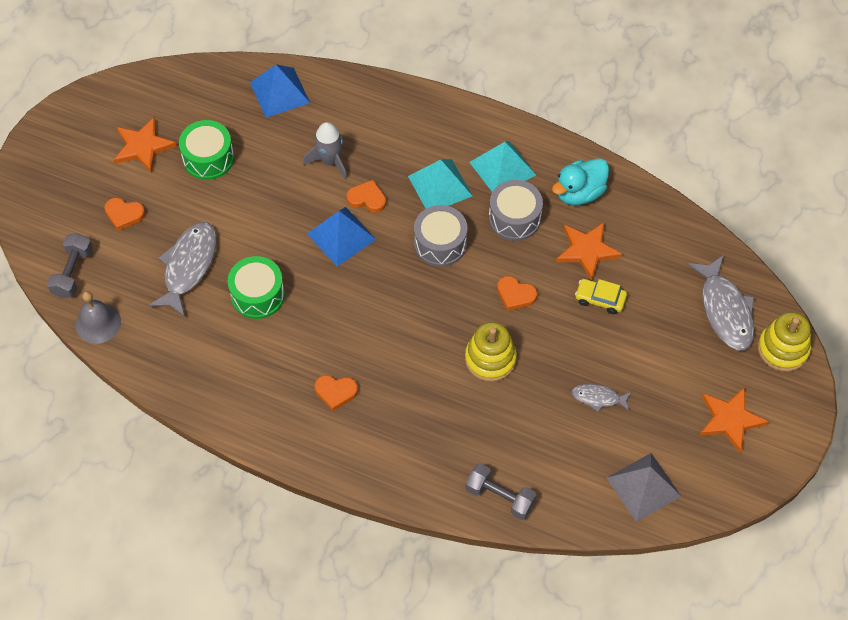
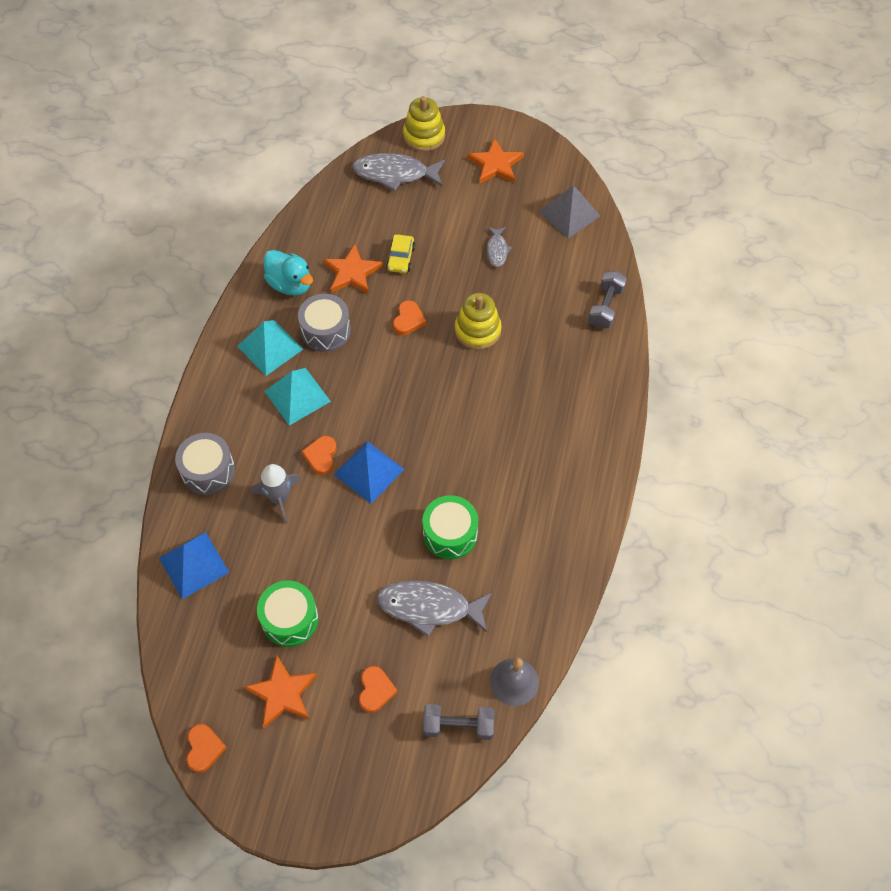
camera: 100 degrees left, 0 degrees up
(335, 392) = (539, 445): orange heart -> orange heart (204, 748)
(440, 243) = (363, 386): grey drum -> grey drum (208, 471)
(725, 310) = (395, 174): grey fish -> grey fish turned 150 degrees counterclockwise

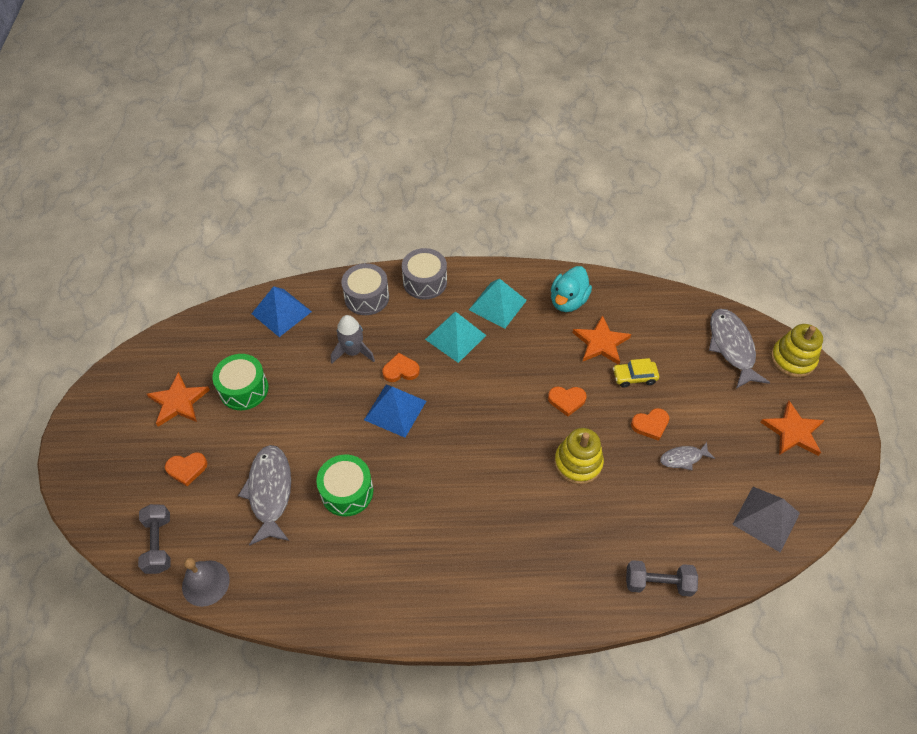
camera: 75 degrees right, 5 degrees down
(204, 748) = (129, 363): orange heart -> orange heart (650, 425)
(326, 331) = (529, 340): grey drum -> grey drum (425, 282)

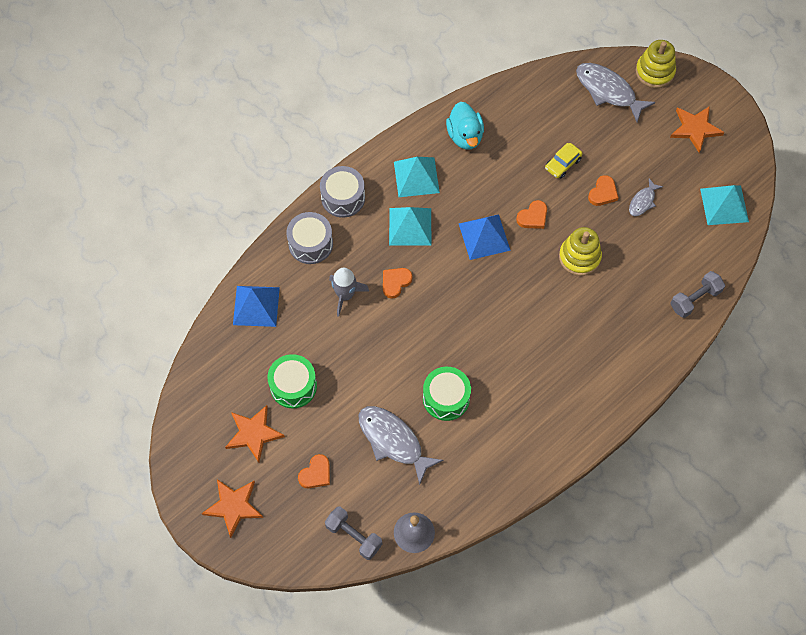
camera: 40 degrees left, 10 degrees up
(395, 410) = (421, 315): blue pyramid -> blue pyramid (484, 236)
(601, 343) = (517, 153): orange star -> orange star (233, 506)
(766, 518) = (724, 205): grey pyramid -> turquoise pyramid

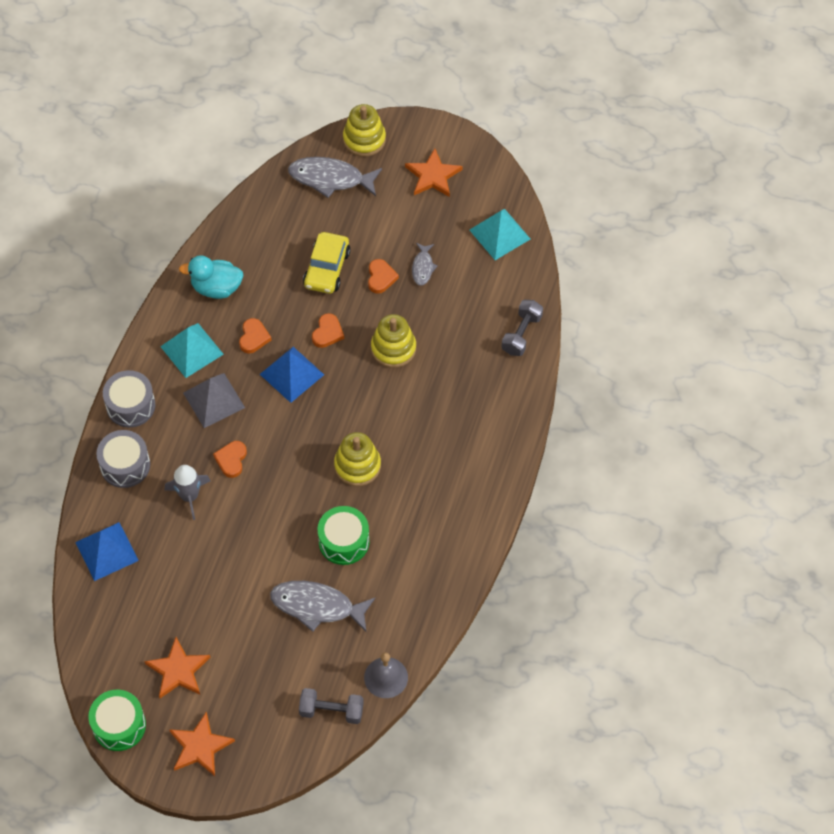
camera: 30 degrees left, 5 degrees down
(293, 386) = (190, 606): green drum -> green drum (119, 725)
(316, 473) = (261, 675): orange heart -> orange heart (253, 337)
(410, 226) = (214, 400): turquoise pyramid -> grey pyramid
(465, 136) = (216, 288): turquoise duck -> turquoise duck turned 135 degrees clockwise
(493, 340) = (357, 466): none -> yellow stacking toy
(562, 164) = (327, 269): yellow car -> yellow car, size x1.54

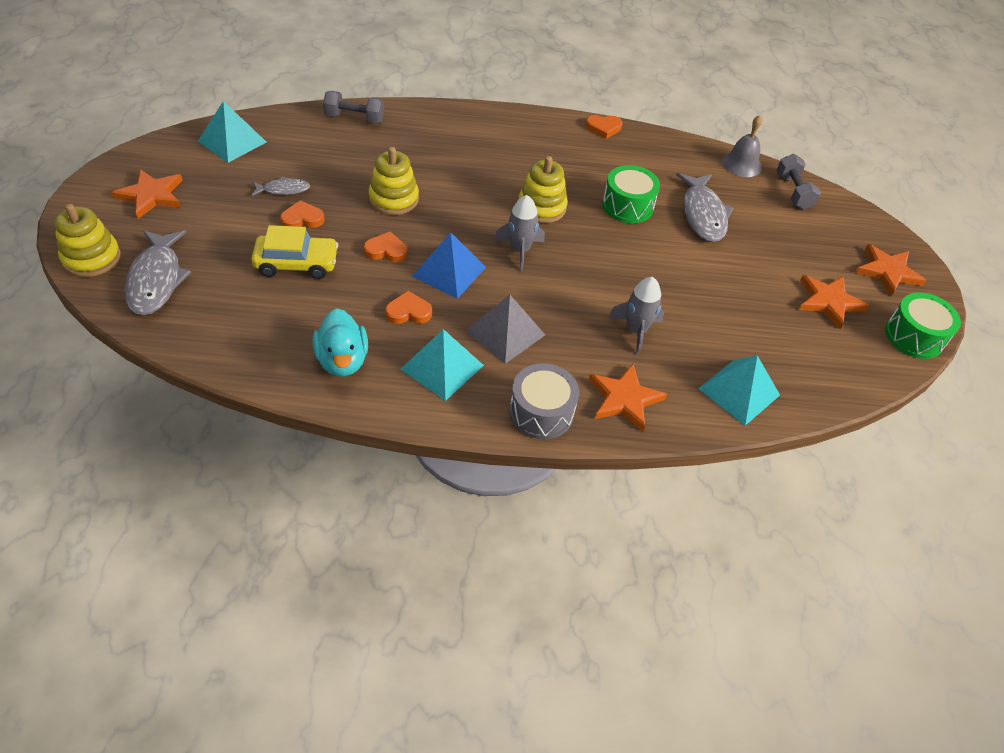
camera: 110 degrees left, 10 degrees down
(107, 551) = (739, 391): blue pyramid -> turquoise pyramid
(125, 465) = (624, 399): grey drum -> orange star
(231, 460) = (576, 303): orange heart -> orange heart (603, 128)
(304, 433) = (519, 250): none -> grey rocket

